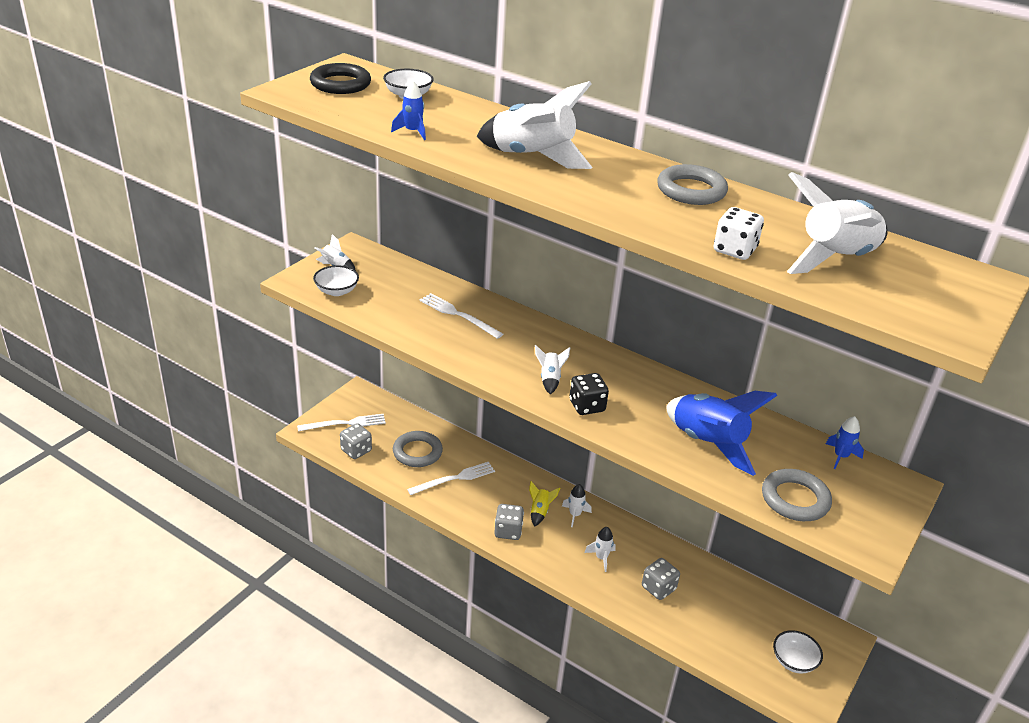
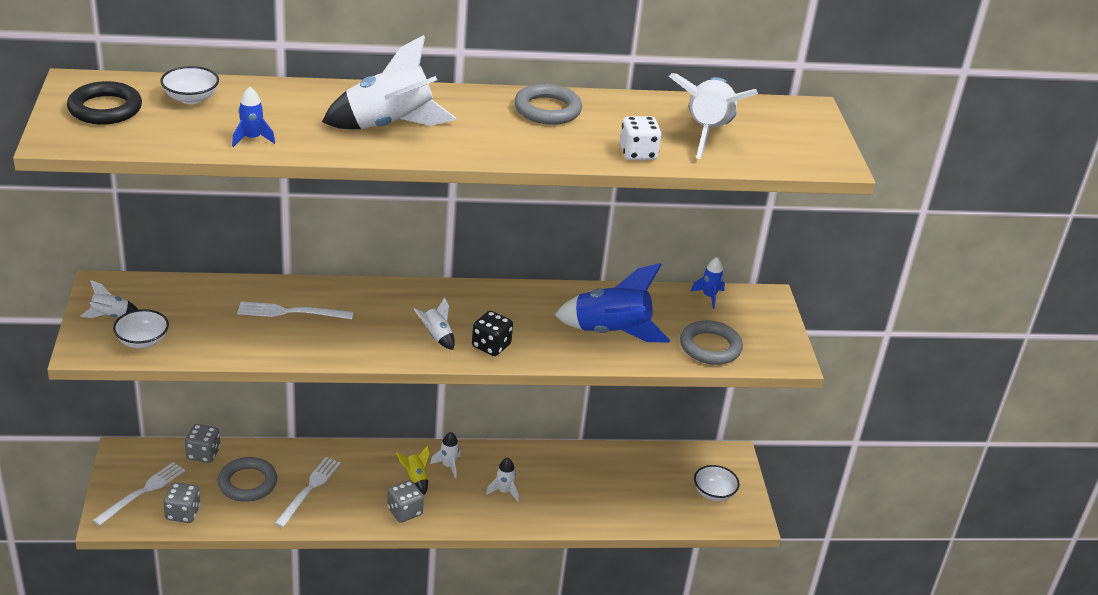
camera: 40 degrees left, 0 degrees up
(658, 588) = (571, 491): grey dice -> grey dice (203, 454)

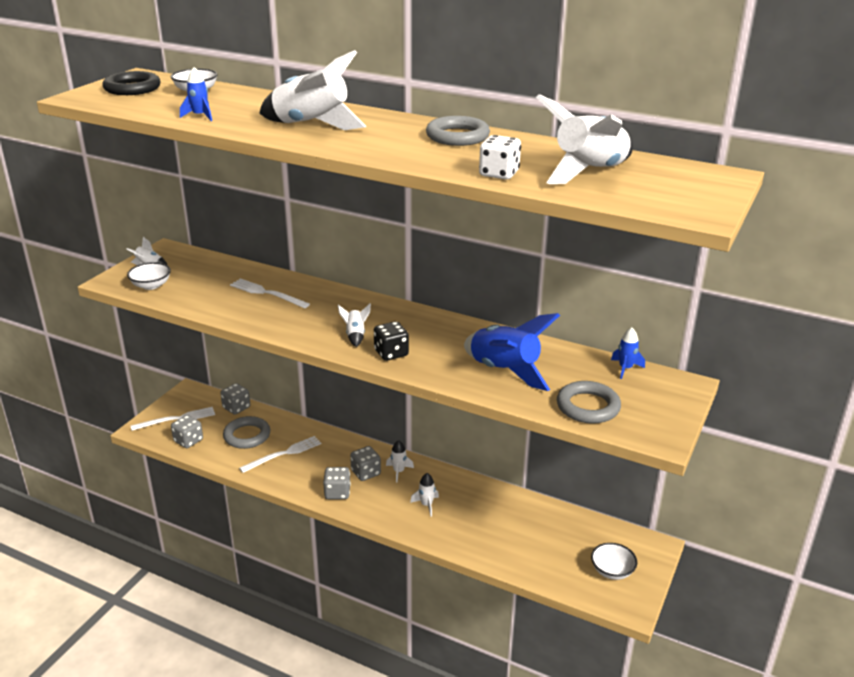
camera: 35 degrees right, 5 degrees down
(416, 479) = (366, 473): yellow rocket -> grey dice

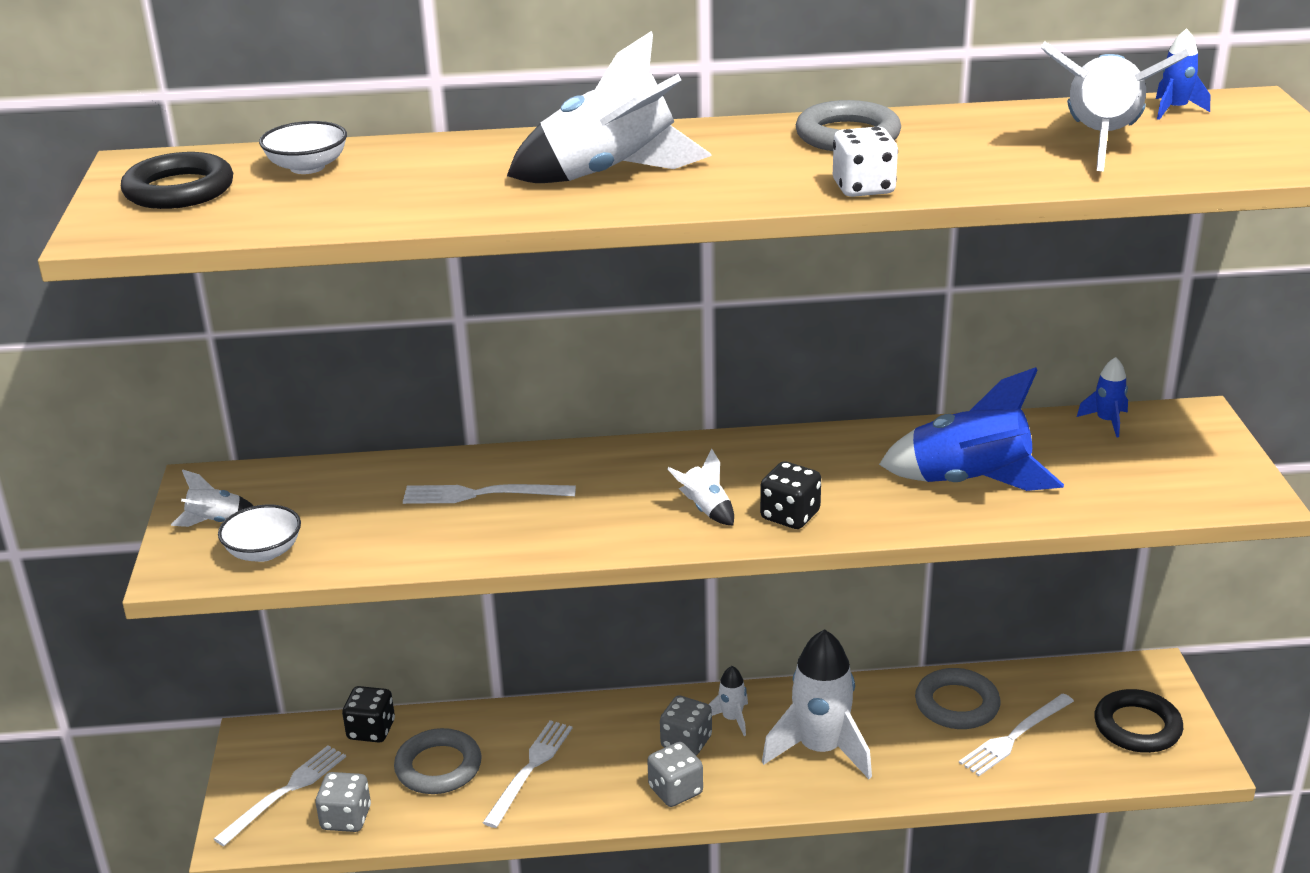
camera: 30 degrees left, 0 degrees up
(200, 116) = (402, 207): blue rocket -> blue rocket (1174, 110)
(236, 408) = (371, 730): grey dice -> black dice
(426, 505) = (820, 749): white rocket -> white rocket, size x2.16
(499, 174) = (1002, 176): white dice -> white dice (863, 188)
(535, 544) = (1015, 736): none -> white fork
(588, 407) = (1126, 490): grey ring -> grey ring (957, 704)
(612, 571) = (1137, 727): white bowl -> black ring

